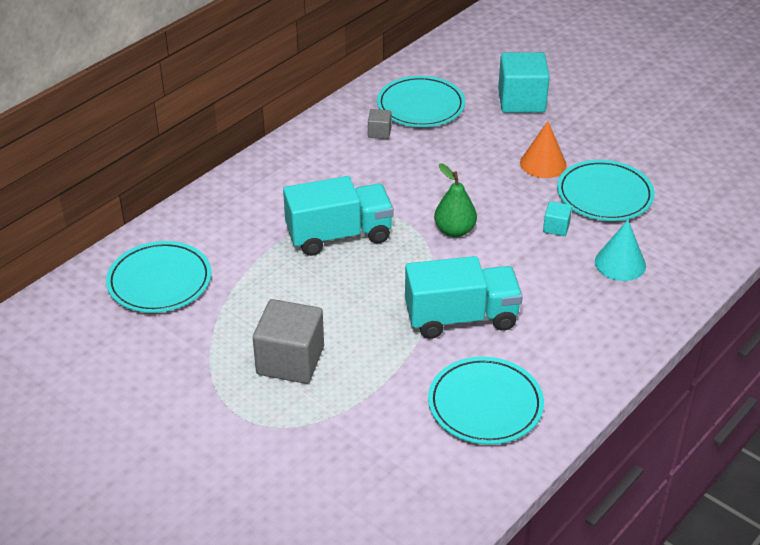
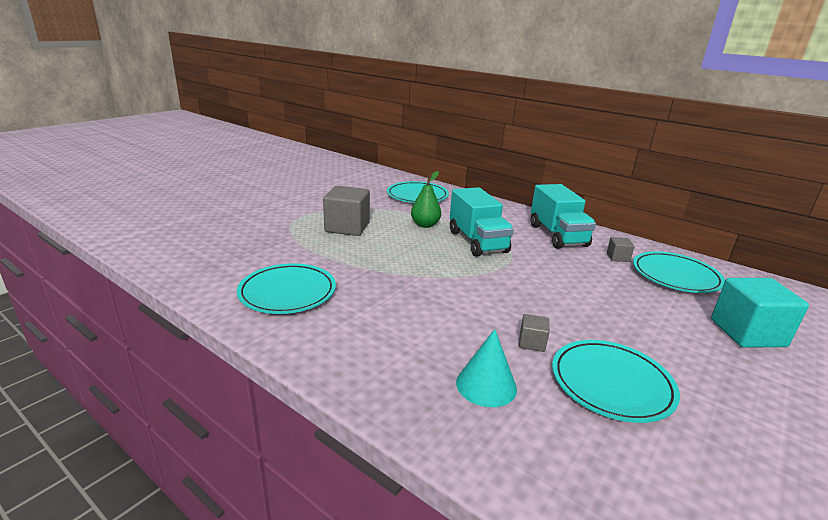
camera: 85 degrees right, 15 degrees down
(454, 230) = (502, 286): green pear -> green pear (425, 225)
(461, 317) = (390, 286): turquoise truck -> turquoise truck (557, 235)
(543, 163) = (640, 341): orange cone -> none
(556, 227) = (532, 343): turquoise cube -> grey cube

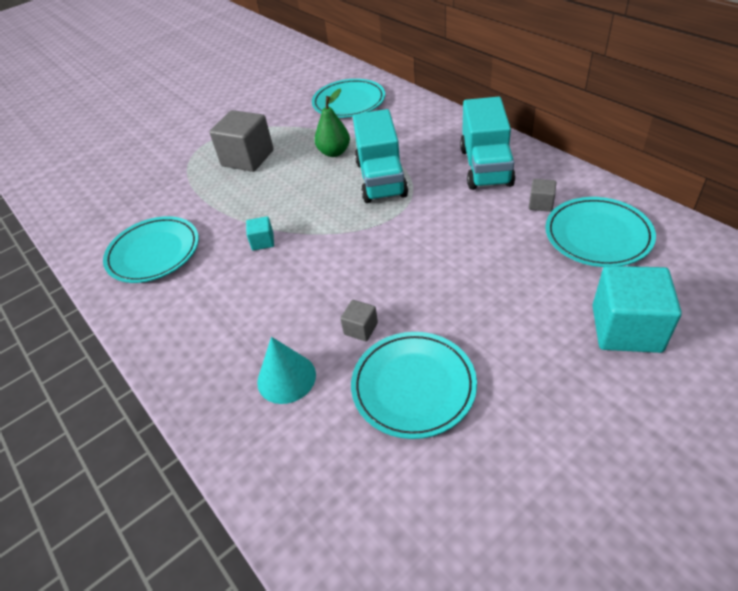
camera: 20 degrees right, 20 degrees up
(396, 283) = (262, 241): none -> turquoise cube

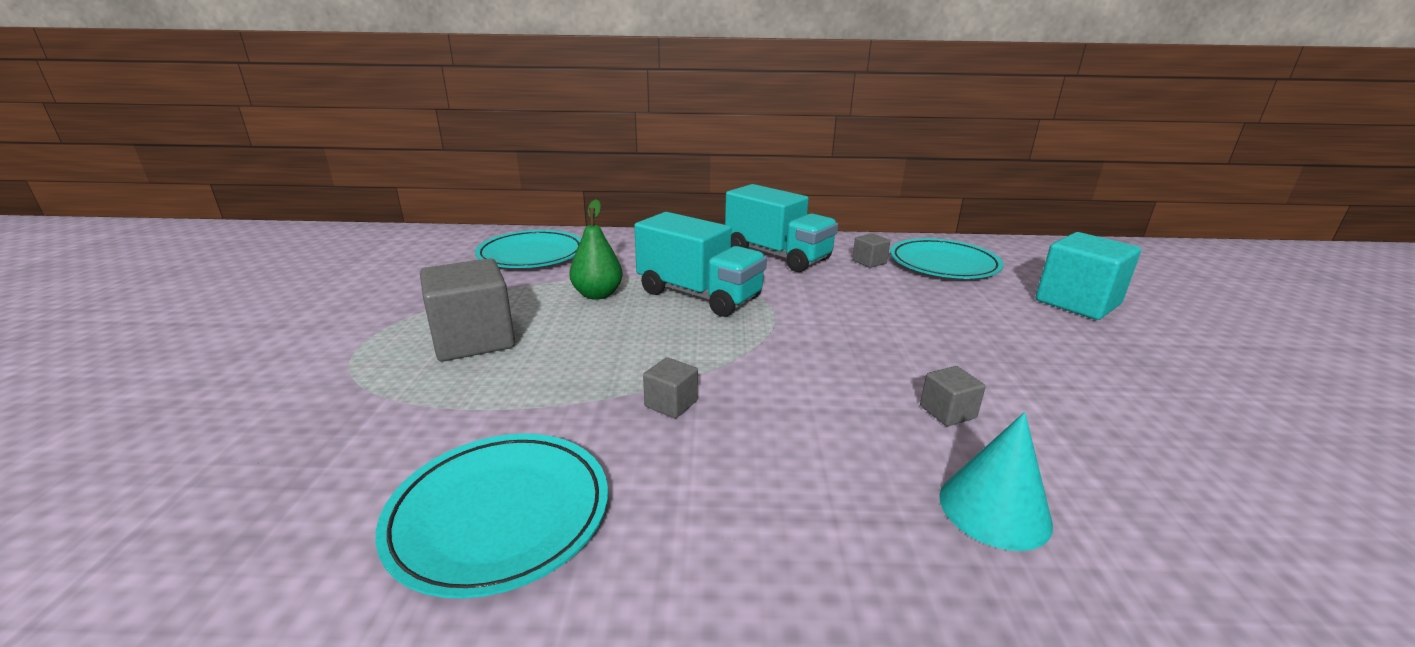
camera: 55 degrees left, 20 degrees down
(262, 241) = (671, 403): turquoise cube -> grey cube
(413, 386) = (1085, 423): turquoise plate -> none

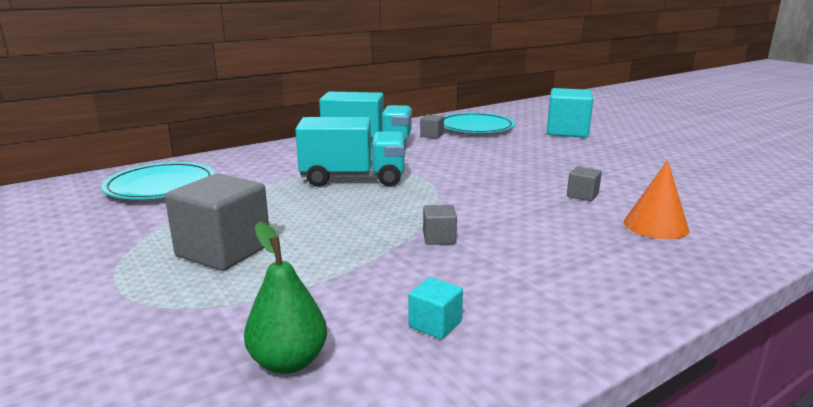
camera: 35 degrees left, 5 degrees down
(499, 515) = (435, 324): turquoise plate -> turquoise cube
(597, 294) = (275, 197): green pear -> green pear (288, 362)
(994, 509) = (655, 226): turquoise cone -> orange cone

